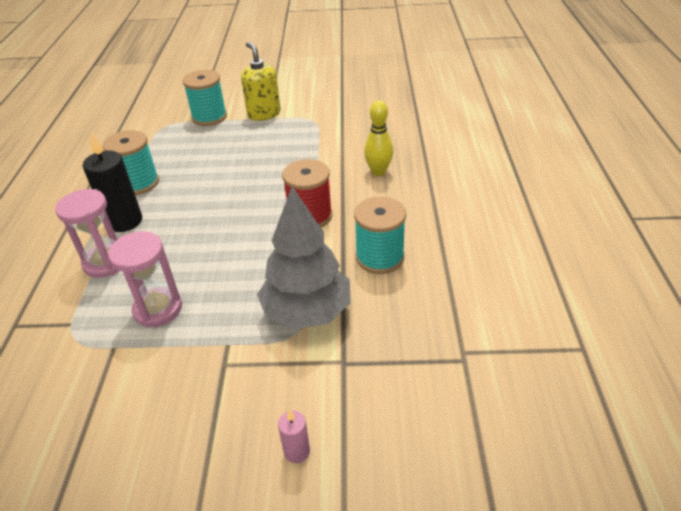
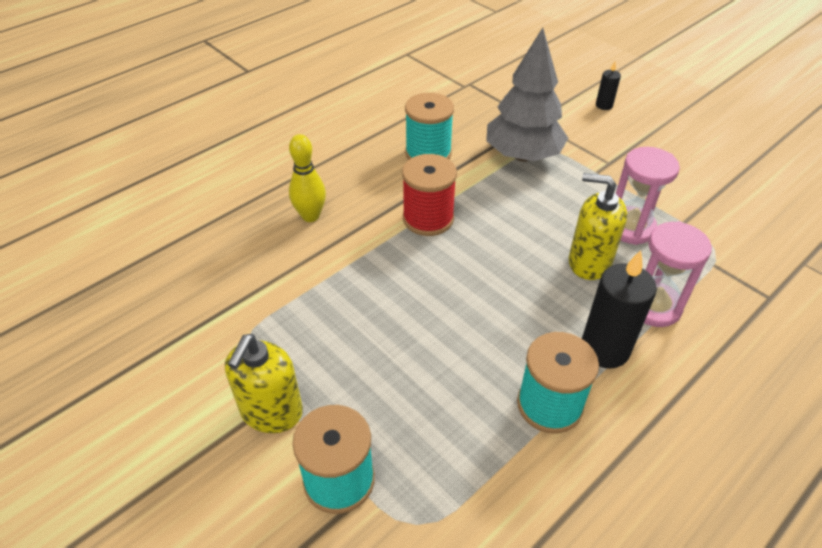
camera: 135 degrees left, 5 degrees up
(171, 262) = (589, 262): none -> yellow soap dispenser
(297, 451) = (604, 105): pink candle -> black candle

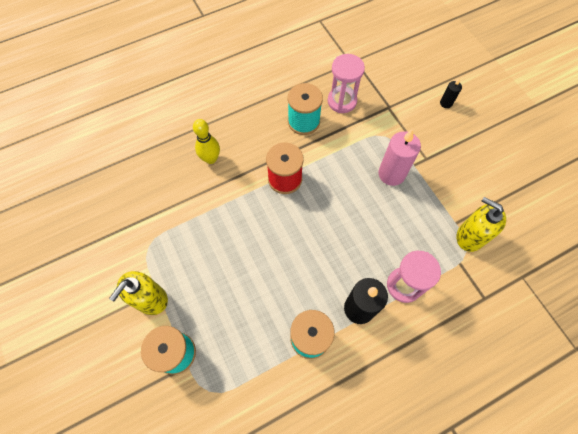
camera: 15 degrees right, 20 degrees up
(523, 155) = (368, 138): grey tree -> none
(572, 186) = (391, 174): none -> pink candle
(589, 262) = (376, 240): yellow soap dispenser -> yellow soap dispenser (470, 236)
(630, 228) = (416, 219): pink hourglass -> pink hourglass (342, 101)

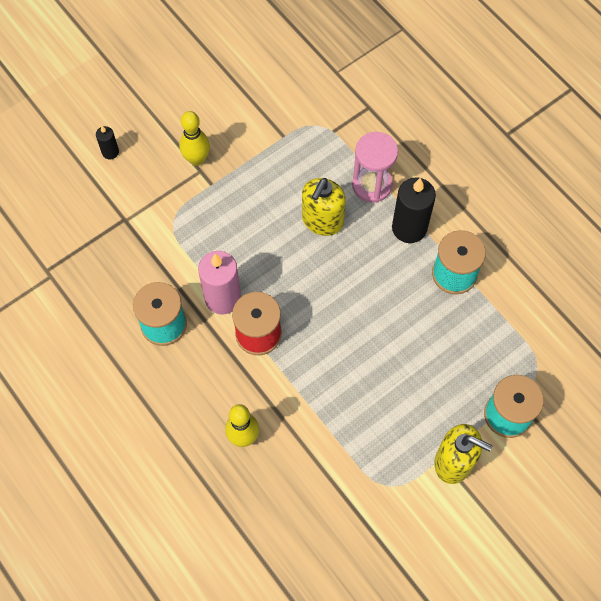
camera: 100 degrees left, 0 degrees up
(342, 101) = (122, 279): pink hourglass -> none
(391, 174) = (229, 208): pink candle -> pink candle (223, 298)
(437, 157) = (197, 159): none -> yellow bowling pin
(470, 236) = (298, 122): yellow soap dispenser -> yellow soap dispenser (322, 221)

